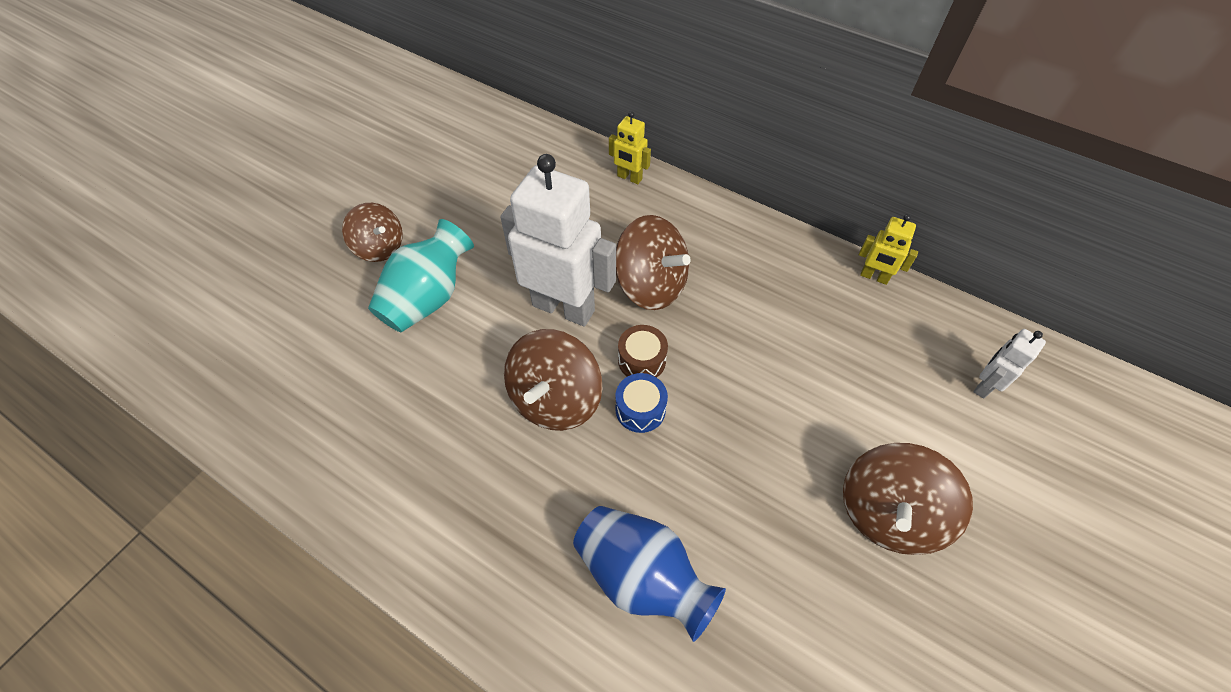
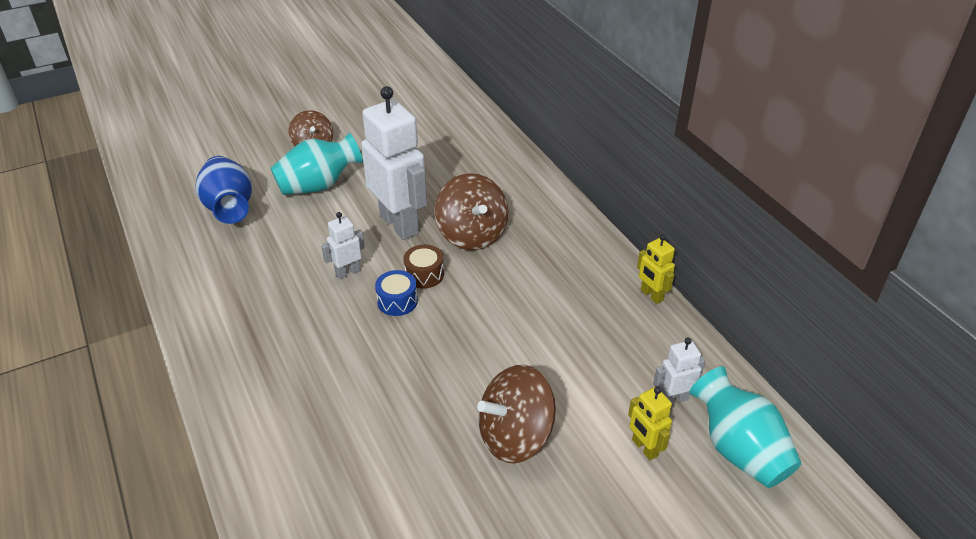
camera: 30 degrees right, 15 degrees down
(555, 399) = (347, 272): brown spinning top -> white robot
(629, 178) = (518, 165): yellow robot -> yellow robot (644, 448)
(642, 576) = (314, 388): blue vase -> blue vase (229, 207)
(1077, 411) = (738, 449): none -> turquoise vase

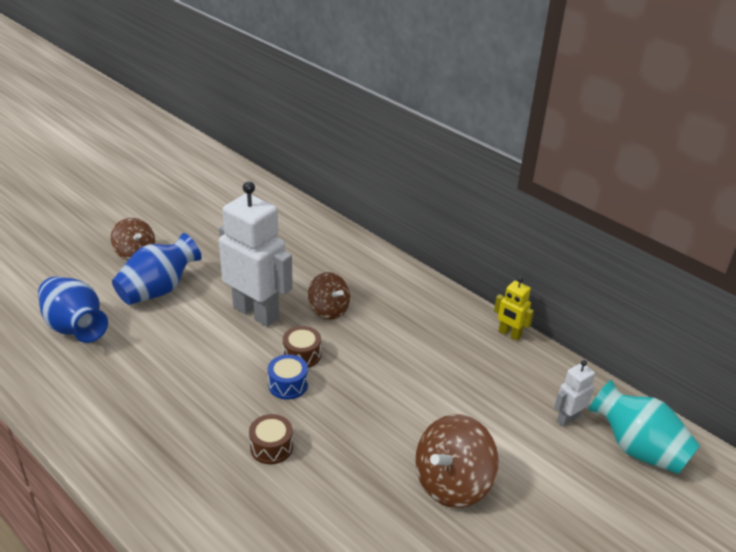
camera: 20 degrees left, 5 degrees down
(318, 185) = (158, 290): turquoise vase -> blue vase
(347, 272) = (227, 367): white robot -> none
(353, 358) = (271, 447): none -> brown drum
(472, 234) = (329, 310): brown spinning top -> brown spinning top, size x0.66
(644, 448) = (564, 466): yellow robot -> none

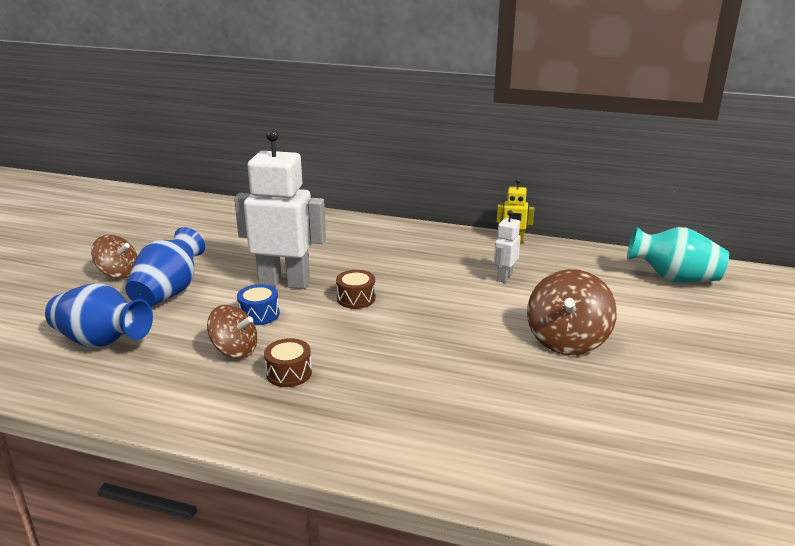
camera: 25 degrees left, 10 degrees down
(271, 447) = (392, 366): brown drum -> brown drum (289, 373)
(288, 385) = (363, 321): blue drum -> blue drum (259, 314)
(329, 310) = (350, 264): brown spinning top -> brown spinning top (235, 350)
(568, 418) = (608, 276): white robot -> white robot (504, 277)

